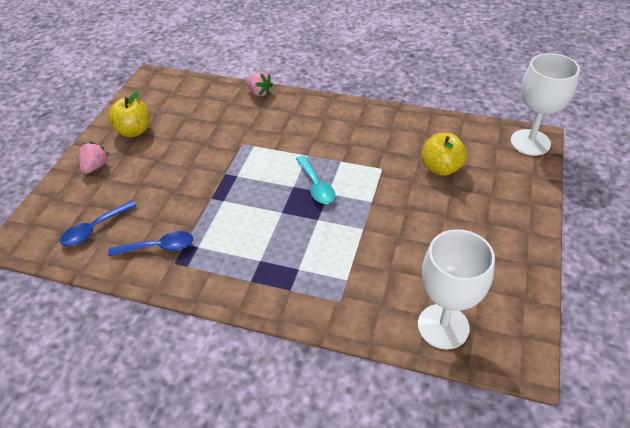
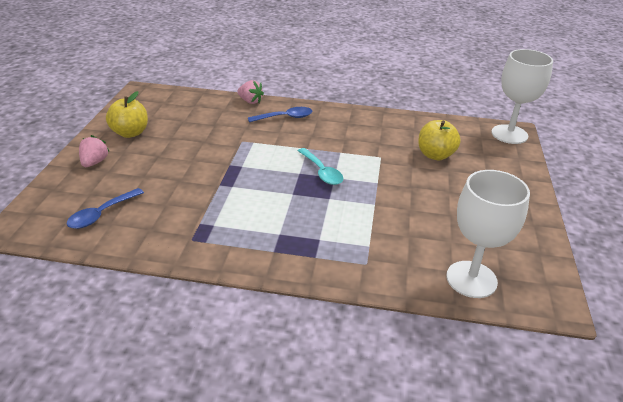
camera: 10 degrees left, 10 degrees down
(158, 247) = (172, 227): blue spoon -> blue spoon (285, 117)

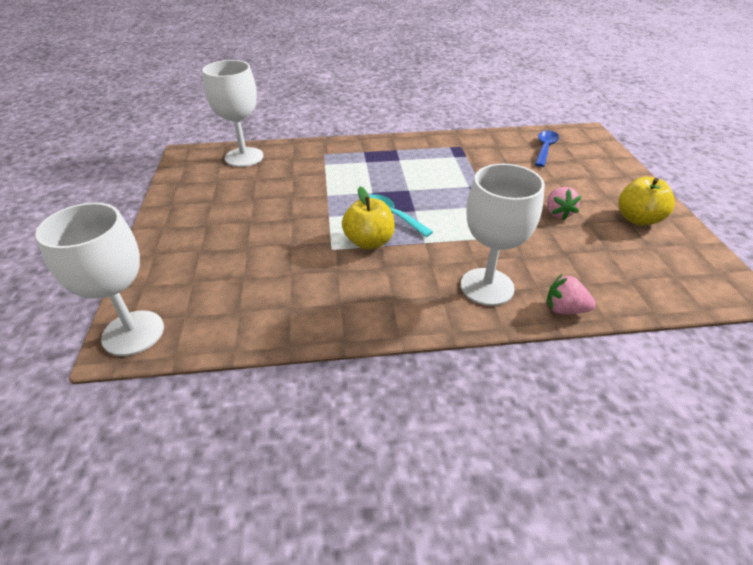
camera: 165 degrees right, 5 degrees up
(94, 162) = (616, 182): pink strawberry -> pink strawberry (558, 213)
(285, 117) = (487, 286): blue spoon -> white goblet
(435, 155) = (260, 265): yellow apple -> yellow apple (369, 242)

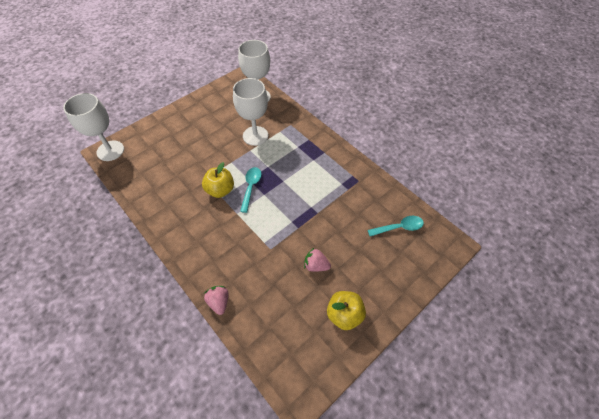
camera: 55 degrees right, 15 degrees up
(487, 286) = (216, 258): white goblet -> white goblet (255, 136)
(545, 148) = (399, 227): blue spoon -> turquoise spoon
(558, 213) = (316, 265): pink strawberry -> pink strawberry turned 60 degrees clockwise

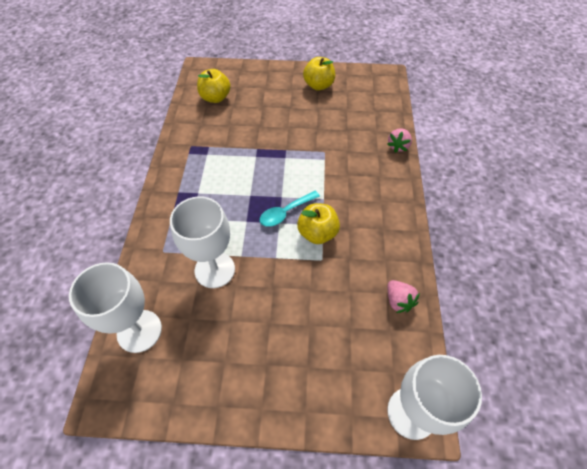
camera: 135 degrees left, 0 degrees up
(316, 265) = (303, 118): pink strawberry -> pink strawberry (398, 301)
(399, 227) = (215, 98): turquoise spoon -> yellow apple

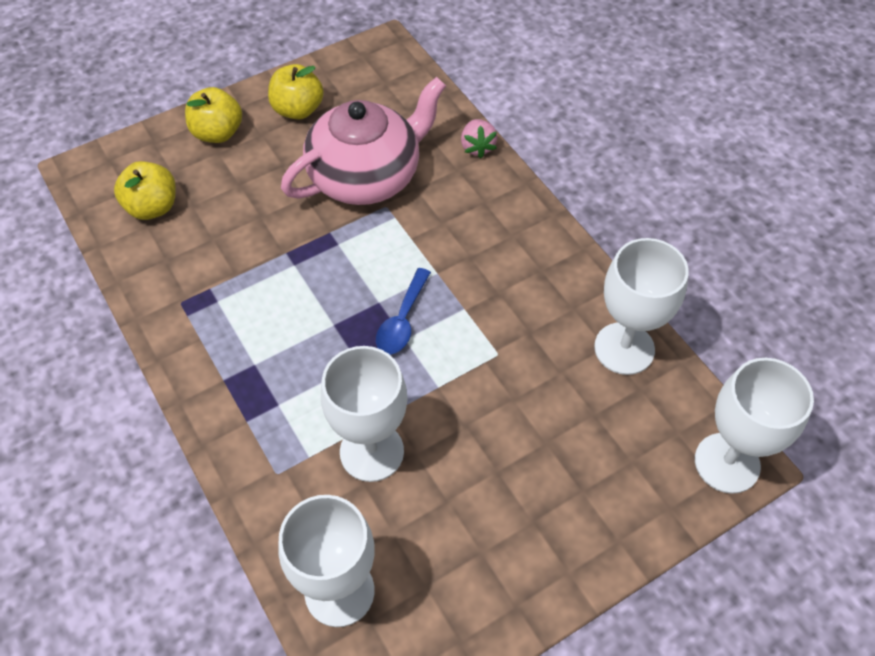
camera: 35 degrees left, 0 degrees up
(285, 212) = (402, 320): turquoise spoon -> blue spoon
(317, 233) = (466, 323): yellow apple -> yellow apple (218, 133)
(326, 132) = (367, 176): none -> pink teapot
(398, 301) = (624, 348): pink strawberry -> white goblet

